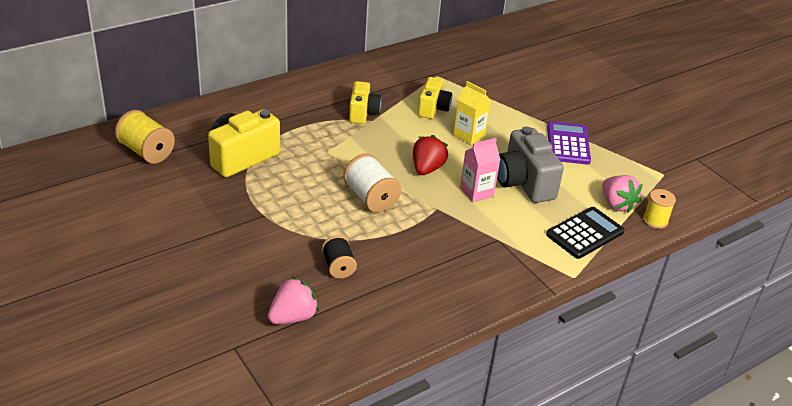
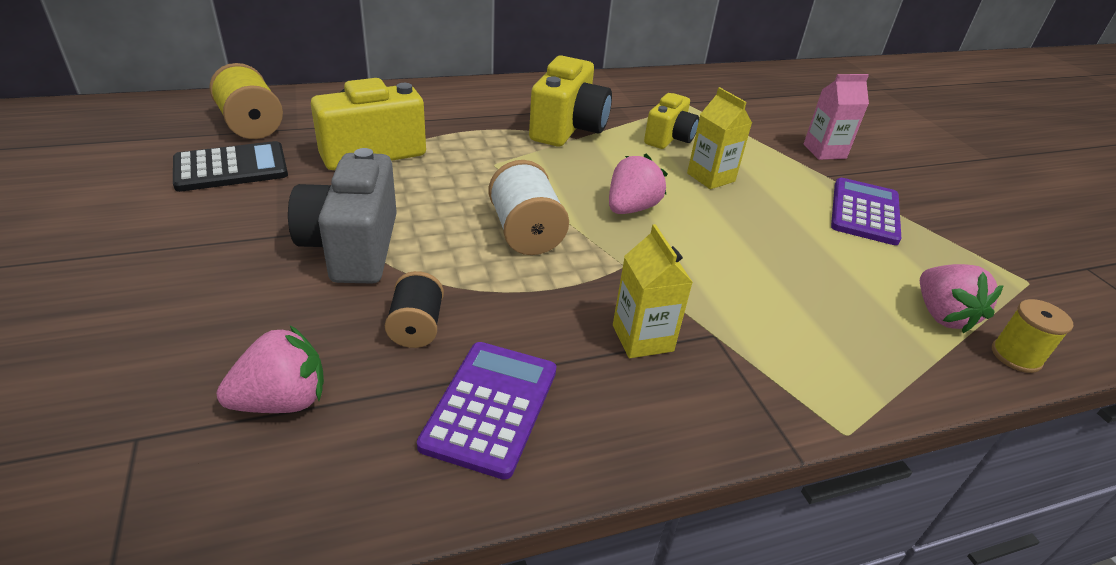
camera: 15 degrees right, 0 degrees up
(363, 113) = (568, 129): yellow camera -> yellow camera, size x1.58
(398, 299) = (491, 407): none -> purple calculator
(427, 168) = (631, 208): red strawberry -> pink strawberry
(461, 249) = (642, 338): none -> yellow carton
(476, 192) = (699, 254): pink carton -> pink carton (824, 151)
(524, 183) = (781, 254): grey camera -> grey camera (353, 247)
(585, 233) = (878, 354): black calculator -> black calculator (231, 168)

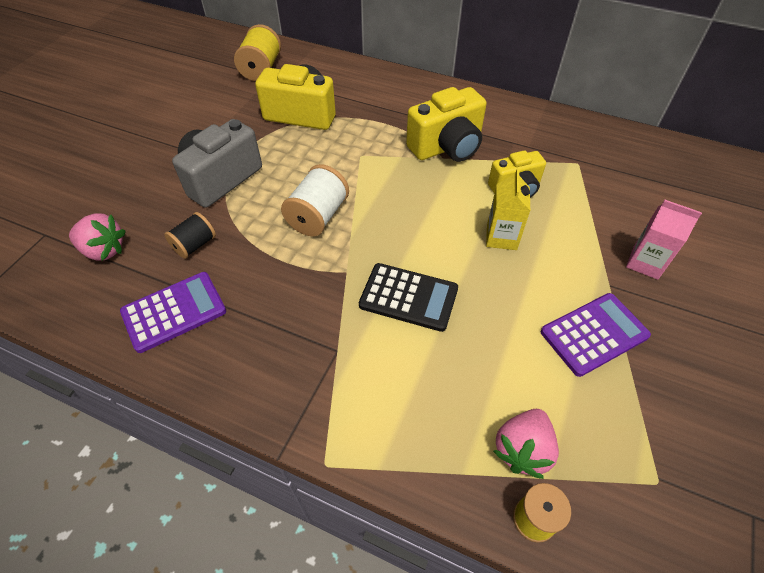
camera: 45 degrees right, 15 degrees up
(231, 168) = (221, 97): black calculator -> black calculator (408, 297)
(631, 208) = (406, 233): pink strawberry -> none
(642, 338) = (293, 325): yellow carton -> none

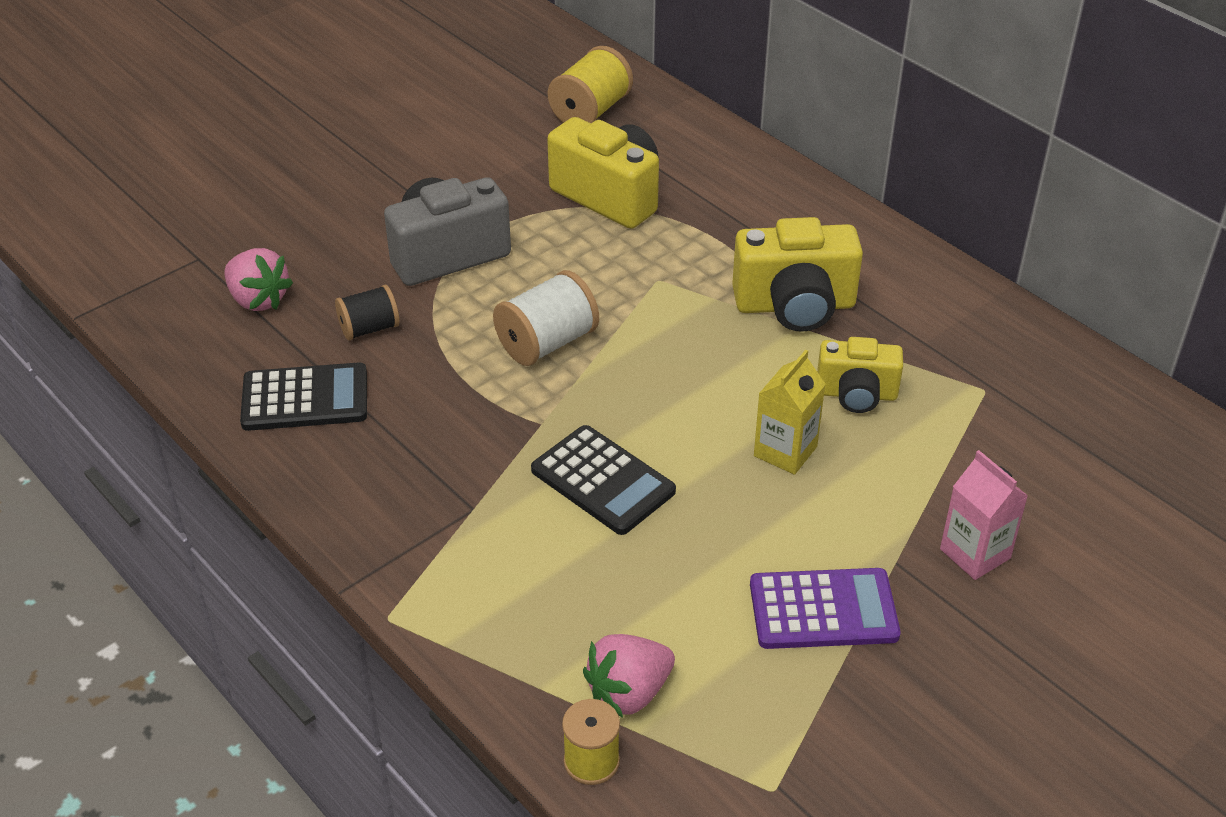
camera: 25 degrees right, 10 degrees down
(174, 312) = (305, 398): purple calculator -> black calculator

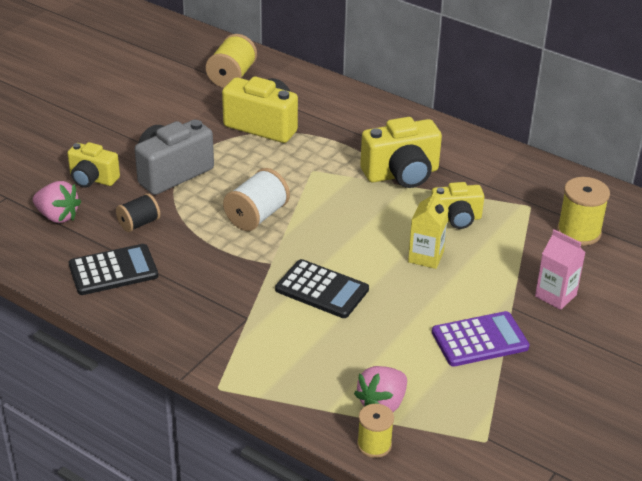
camera: 15 degrees left, 5 degrees down
(329, 247) = (92, 179): none -> yellow camera
(1051, 448) = (578, 232): none -> yellow spool

